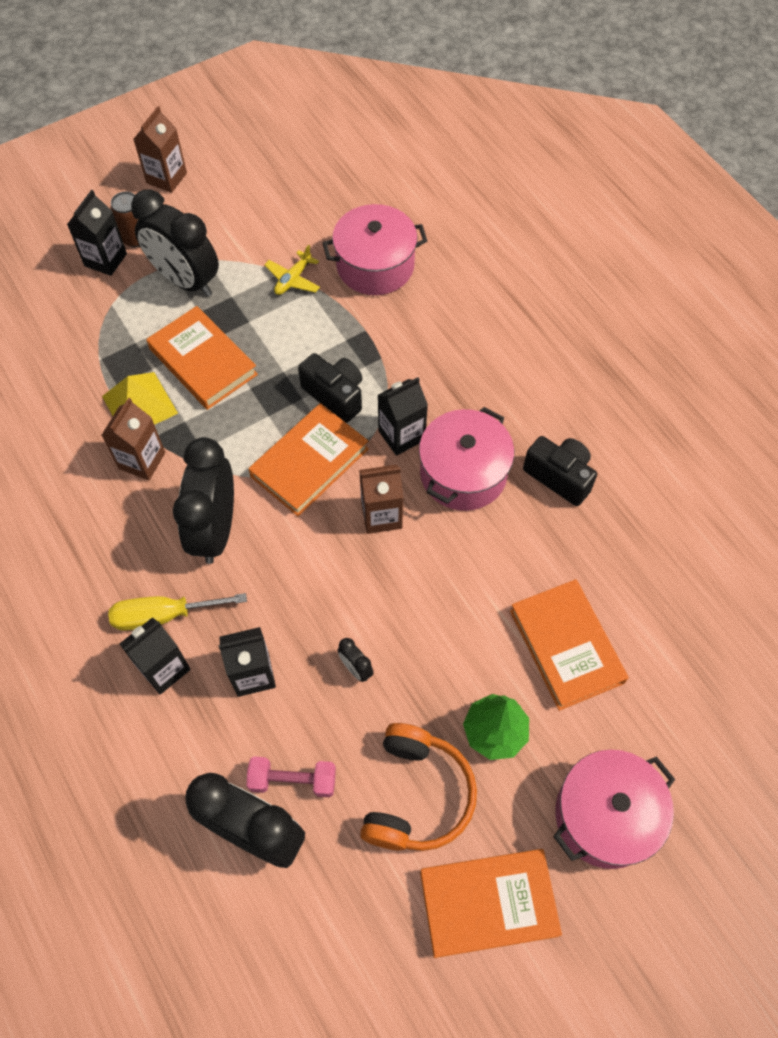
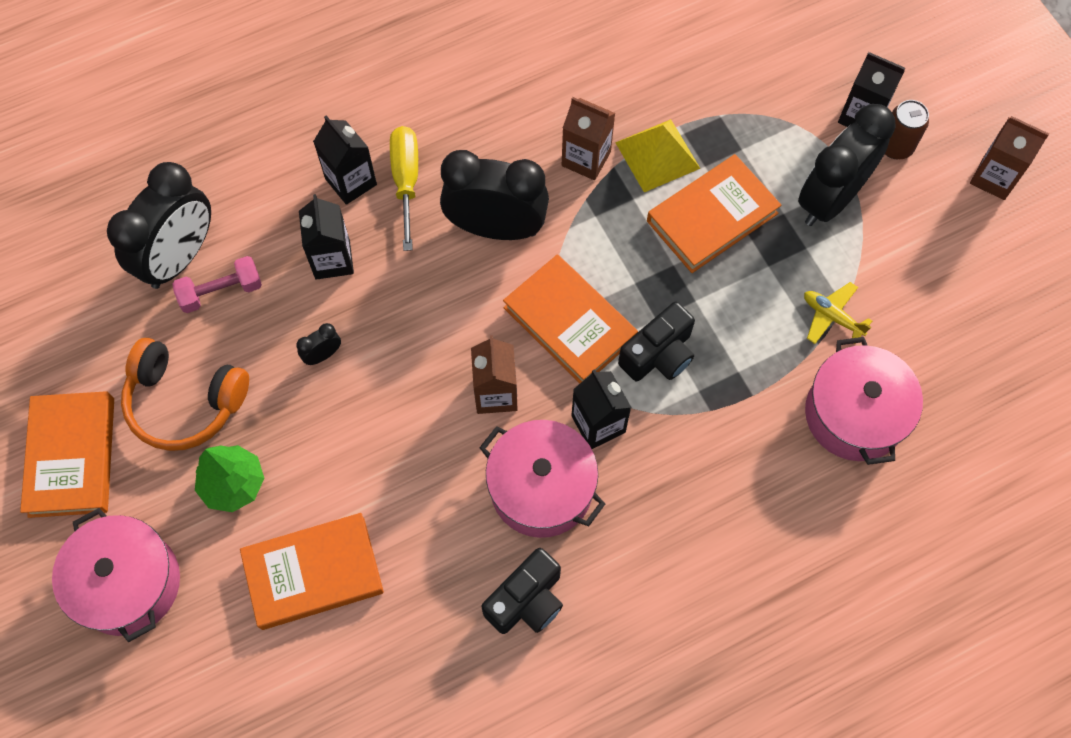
camera: 95 degrees right, 5 degrees up
(293, 780) = (221, 291): pink dumbbell -> pink dumbbell turned 60 degrees clockwise

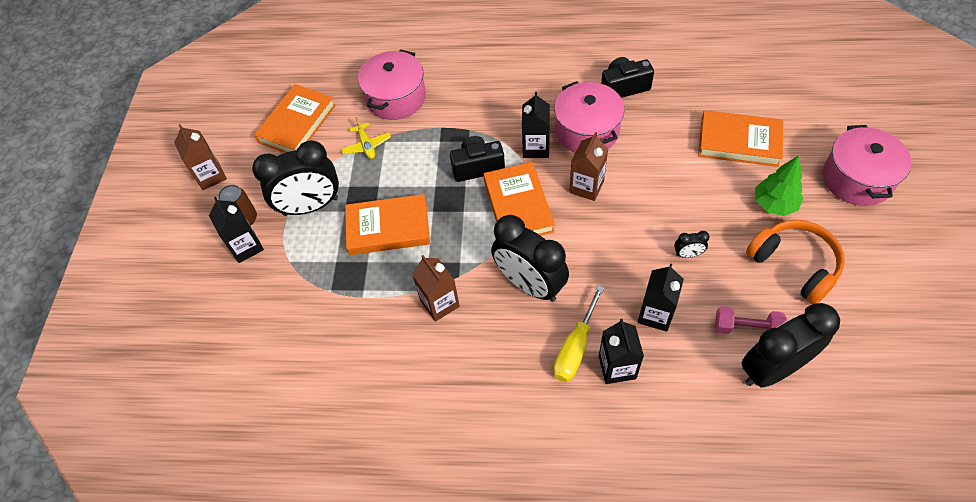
camera: 145 degrees left, 10 degrees down
(72, 457) = (884, 263): orange book -> orange book (297, 123)
(657, 155) = (391, 283): yellow pyramid -> none

